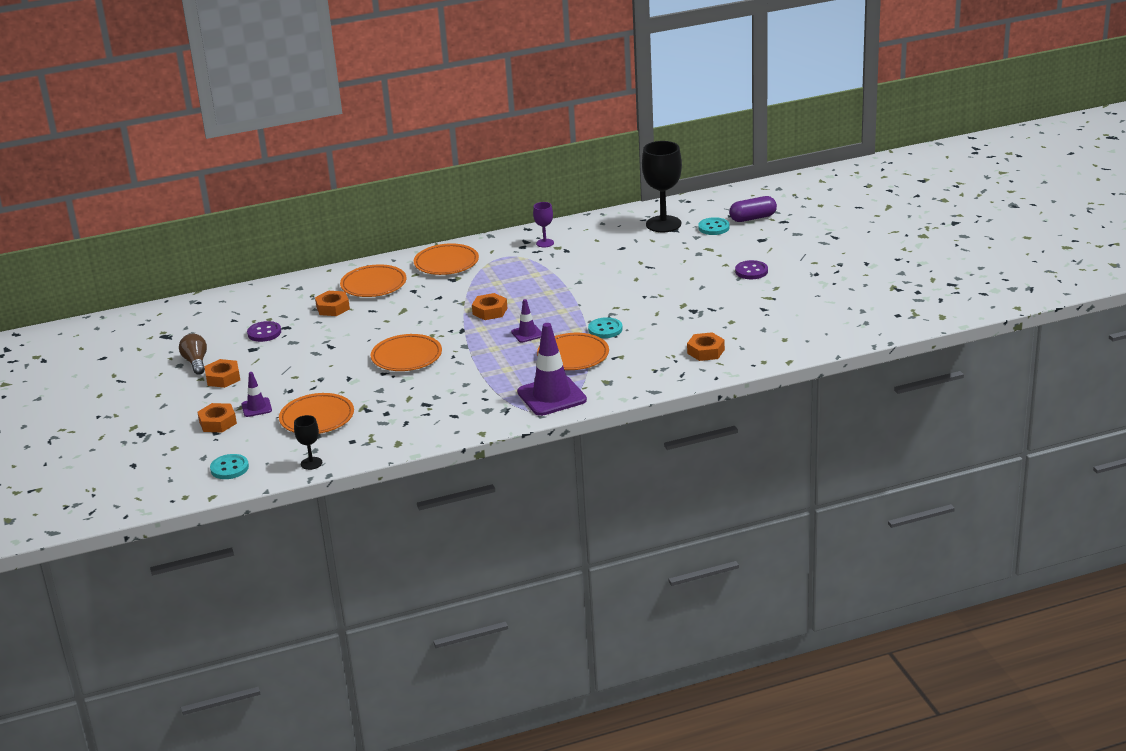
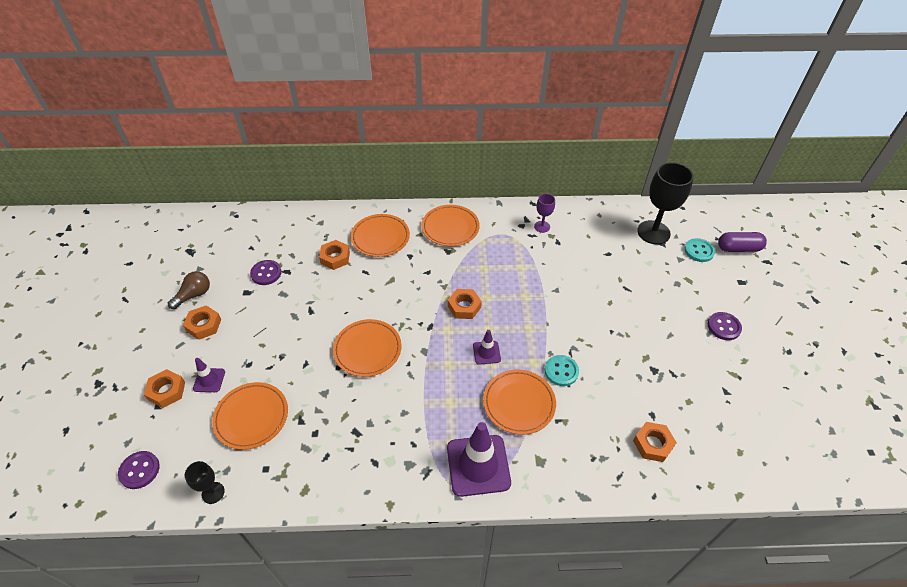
camera: 15 degrees right, 20 degrees up
(196, 362) = (194, 295): brown light bulb -> brown light bulb turned 45 degrees clockwise
(229, 468) = (139, 470): turquoise button -> purple button

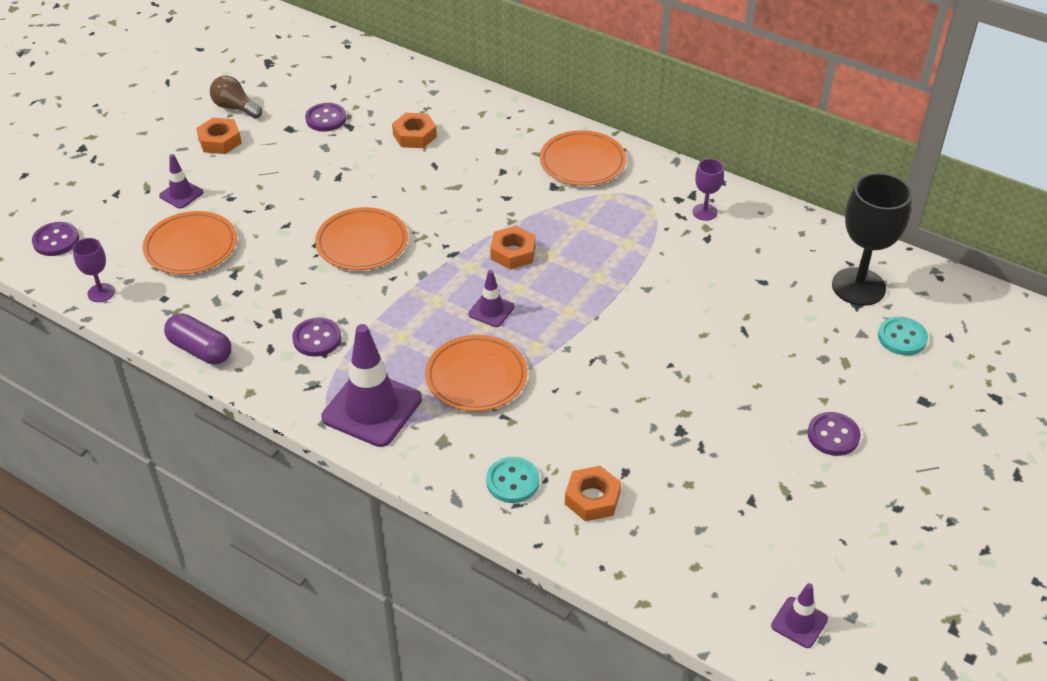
camera: 35 degrees right, 5 degrees down
(166, 391) = (135, 185): orange nut -> none
(194, 295) = (235, 108): brown light bulb -> brown light bulb turned 135 degrees counterclockwise
(213, 493) = (101, 293): black goblet -> purple goblet
(380, 238) = (486, 137): orange plate -> none
(399, 436) = (317, 338): none -> purple button
(561, 371) = (560, 372): turquoise button -> turquoise button (512, 481)
(738, 248) = (969, 362): purple capsule -> purple capsule (200, 350)
(815, 452) = (799, 622): none -> purple traffic cone

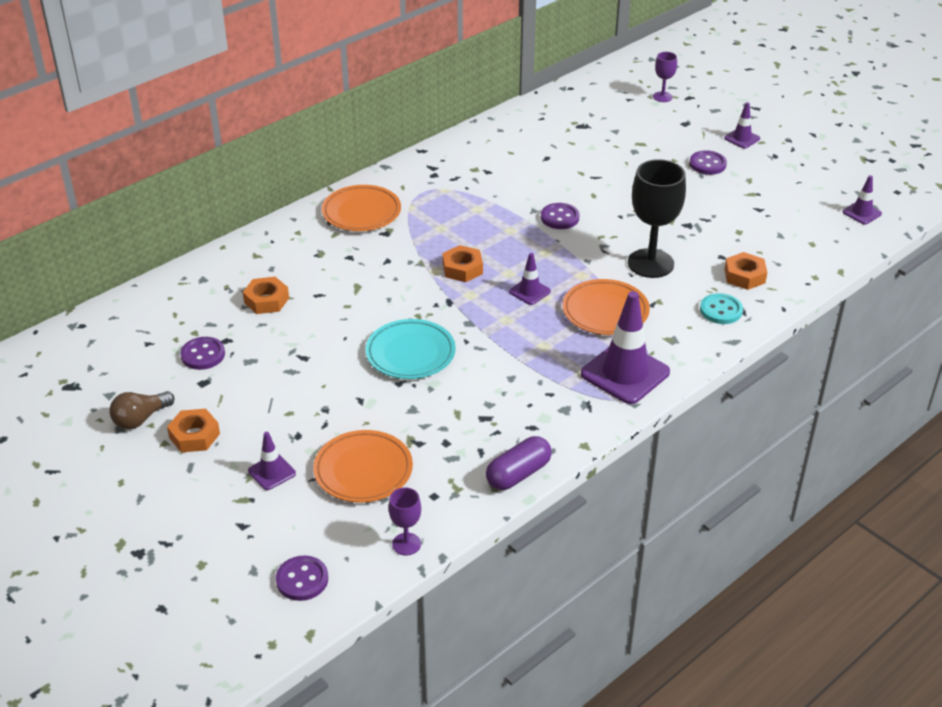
camera: 75 degrees left, 5 degrees down
(317, 338) = (529, 396): purple button -> purple button (560, 217)
(362, 243) = (410, 353): orange plate -> turquoise plate
(704, 212) = (456, 166): purple goblet -> purple goblet (662, 97)
(858, 287) = (567, 120): black goblet -> black goblet (650, 263)
(902, 337) = (624, 116): turquoise button -> none
(921, 466) = (742, 138): none -> purple traffic cone

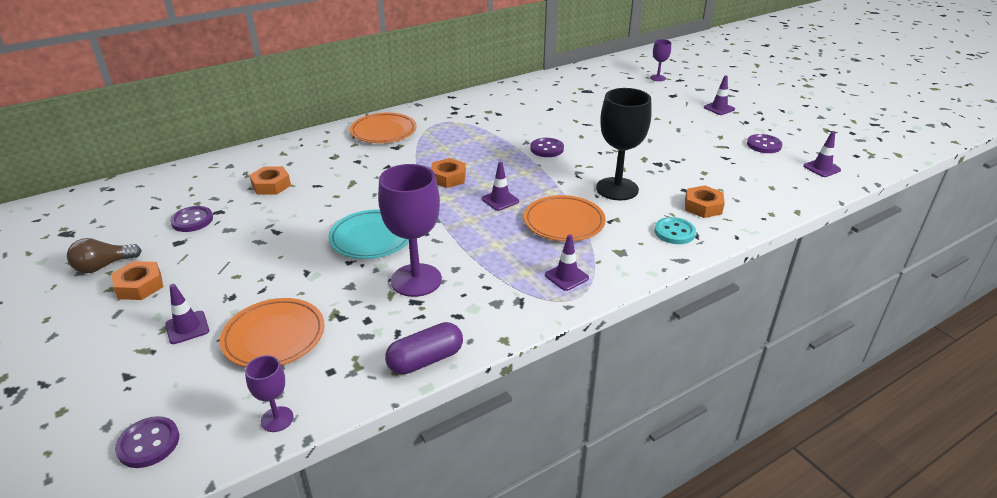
camera: 10 degrees right, 5 degrees down
(477, 395) = (416, 280): none -> purple goblet
(625, 373) = (566, 276): purple traffic cone -> purple traffic cone, size x0.50
(707, 164) = (685, 123): purple button -> purple button (764, 145)

